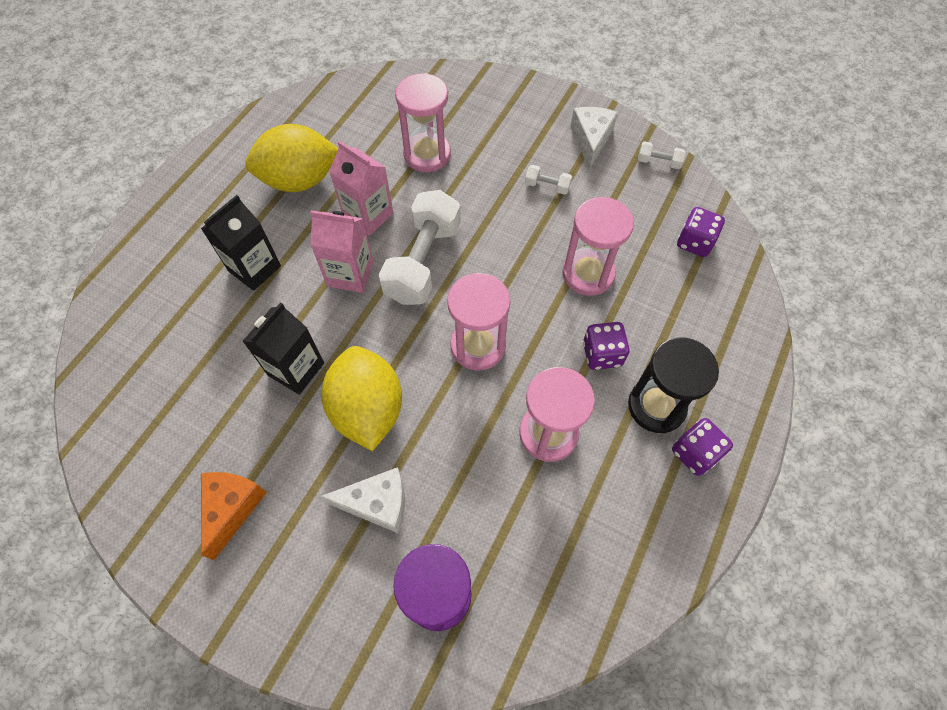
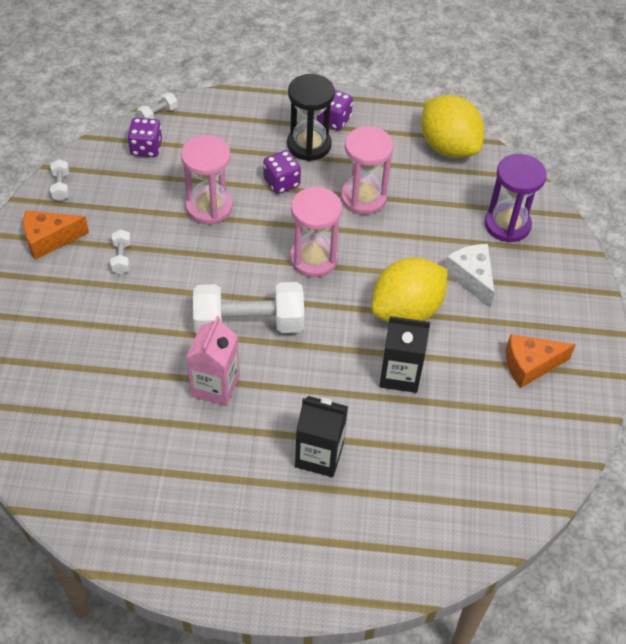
camera: 115 degrees left, 10 degrees down
(300, 180) = (195, 466): yellow lemon -> yellow lemon (448, 147)
(350, 274) = (288, 374): pink carton -> none
(427, 154) = (116, 365): pink hourglass -> none
(591, 140) = (49, 239): white cheese -> orange cheese
(747, 267) = (158, 114): none -> white dumbbell

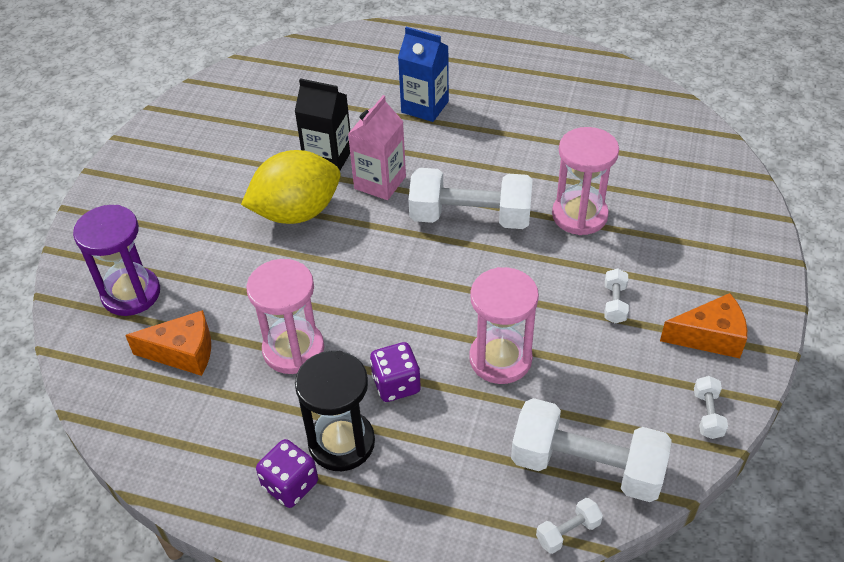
camera: 165 degrees left, 5 degrees down
(146, 148) = (586, 466): purple dice -> white dumbbell
(215, 386) = (513, 166): pink carton -> pink carton (380, 182)
(313, 259) = (381, 278): pink hourglass -> pink hourglass (579, 215)
(319, 455) = (425, 107): black carton -> blue carton
(448, 147) = (142, 415): yellow lemon -> none
(471, 278) = (209, 238): white cheese -> none
(530, 365) = (197, 153): orange cheese -> orange cheese (183, 353)

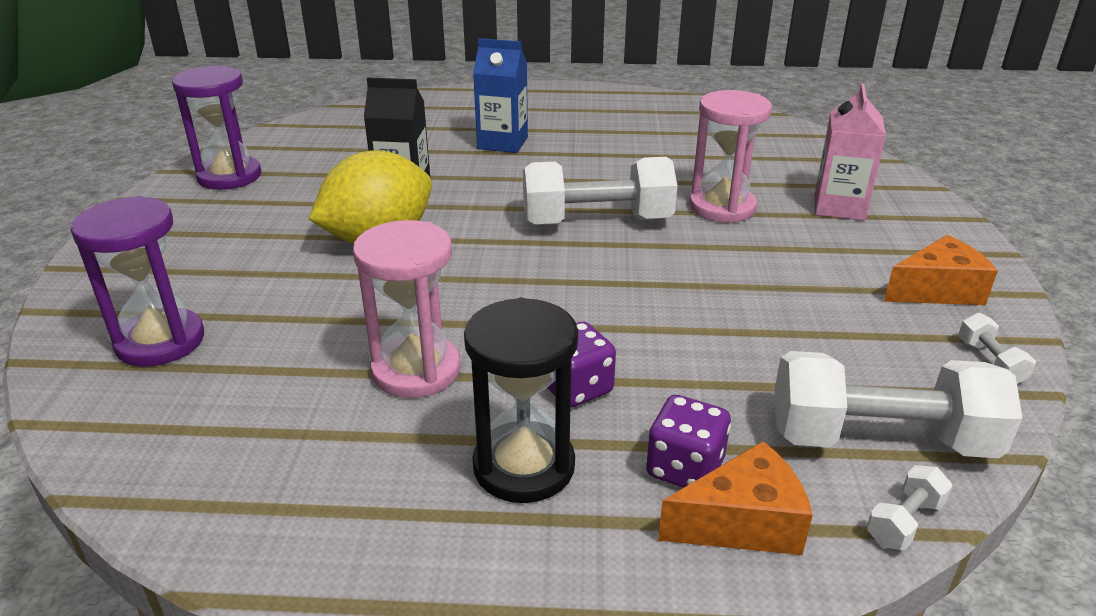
camera: 15 degrees left, 15 degrees down
(183, 353) = (251, 395): orange cheese -> orange cheese (742, 523)
(198, 122) = (229, 176): none -> purple hourglass
(290, 485) = (463, 533): purple dice -> purple dice (685, 468)
(380, 182) = (475, 204): pink carton -> pink carton (839, 207)
(500, 359) = (701, 343): pink hourglass -> none
(614, 303) = (809, 275): white dumbbell -> none

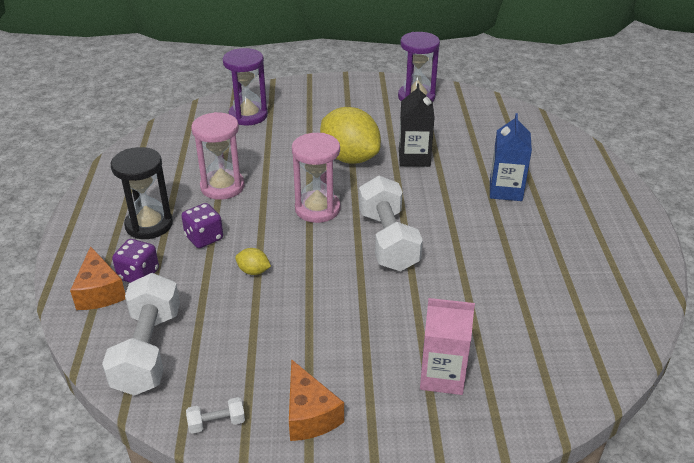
camera: 85 degrees right, 5 degrees up
(668, 333) = (253, 271): none -> yellow lemon
(722, 207) = (424, 303): pink hourglass -> pink hourglass (317, 209)
(904, 522) = (87, 349): white dumbbell -> none

